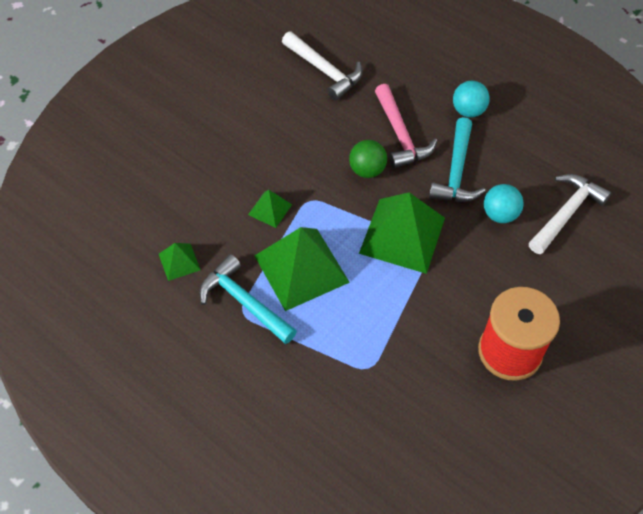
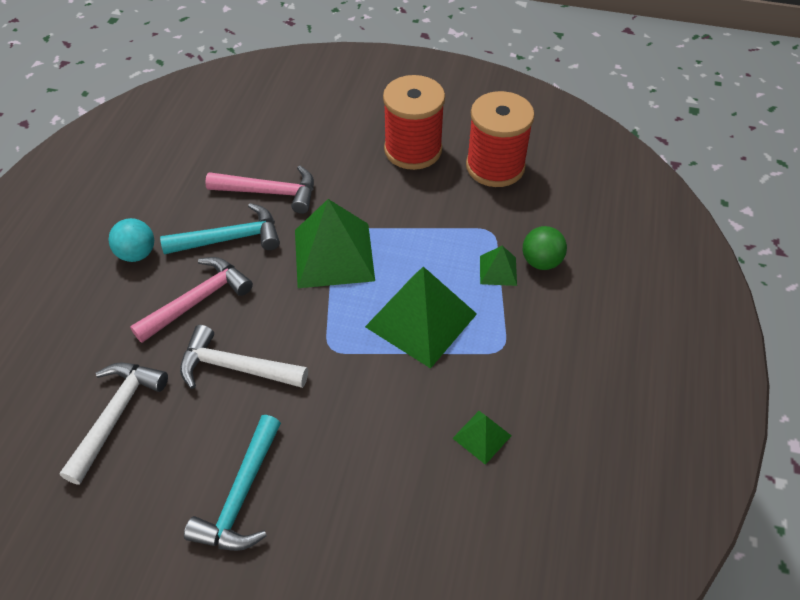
camera: 115 degrees left, 5 degrees down
(244, 302) = (489, 351): turquoise hammer -> turquoise hammer (241, 495)
(270, 209) = (363, 380): green pyramid -> green pyramid (498, 270)
(367, 170) = (263, 312): green ball -> green ball (541, 262)
(452, 416) = (495, 167): none -> red spool
(499, 214) = (270, 192): turquoise ball -> pink hammer
(566, 213) = (245, 150): white hammer -> white hammer (236, 367)

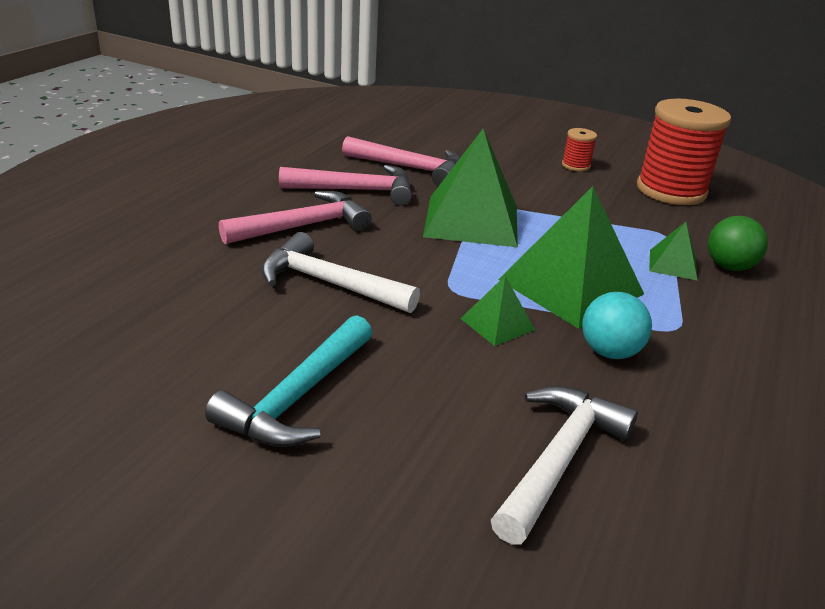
camera: 10 degrees right, 20 degrees down
(116, 415) = (169, 295): white hammer -> white hammer (559, 459)
(137, 254) = (249, 184): turquoise ball -> turquoise ball (609, 352)
(230, 239) = (355, 190): turquoise hammer -> pink hammer
(413, 150) = (576, 166): red spool -> red spool, size x0.44
(482, 437) = (646, 405): green pyramid -> green pyramid (497, 324)

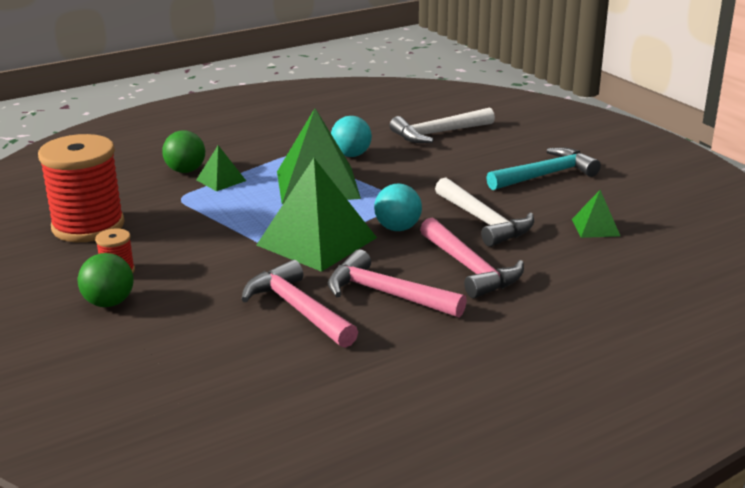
camera: 145 degrees left, 5 degrees down
(303, 226) = (469, 268): pink hammer -> pink hammer turned 120 degrees counterclockwise
(414, 251) = (397, 228): none -> turquoise ball
(497, 324) = (396, 178): green pyramid -> green pyramid (595, 227)
(540, 148) = (109, 303): none -> green ball

